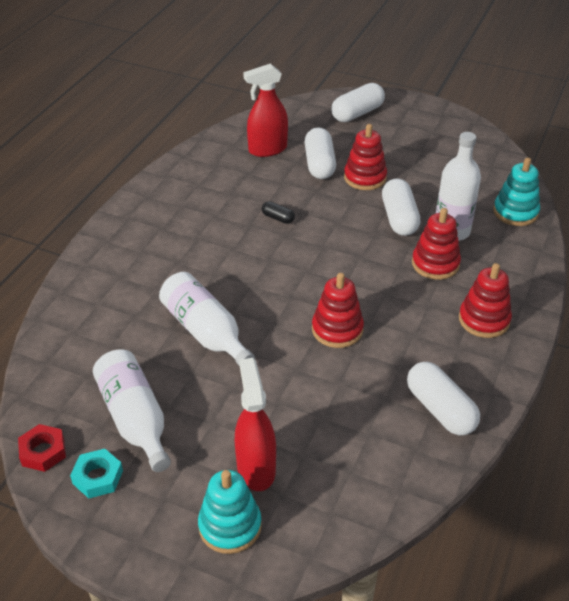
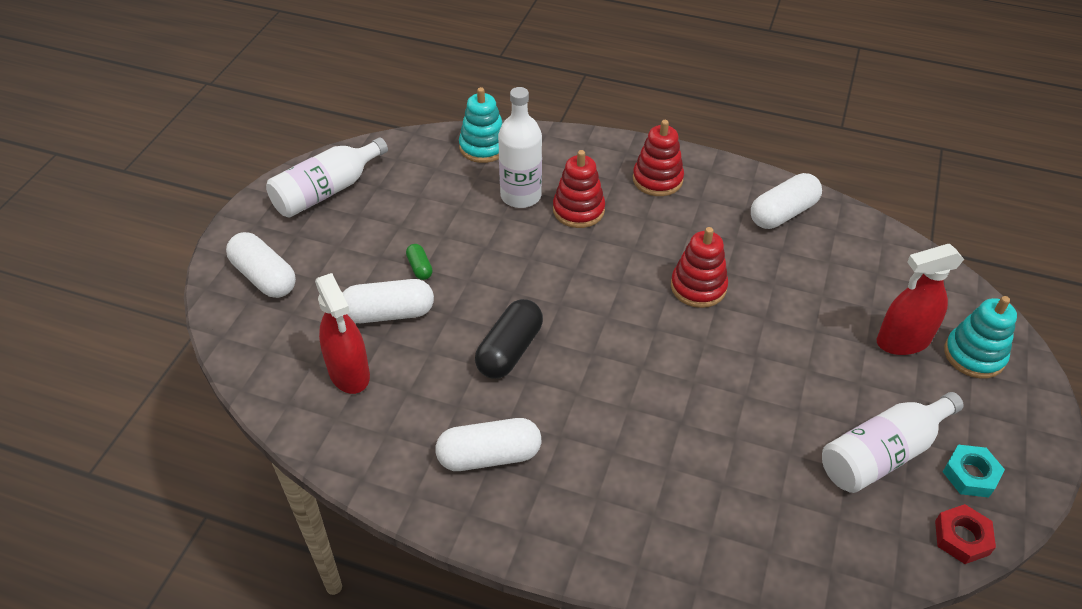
camera: 95 degrees left, 5 degrees up
(205, 332) = (732, 404): white bottle -> white bottle (327, 191)
(278, 218) = (509, 350): black capsule -> black capsule, size x2.00
(365, 178) = (420, 267): red stacking toy -> green capsule
(399, 218) = (501, 237): white capsule -> white capsule (489, 456)

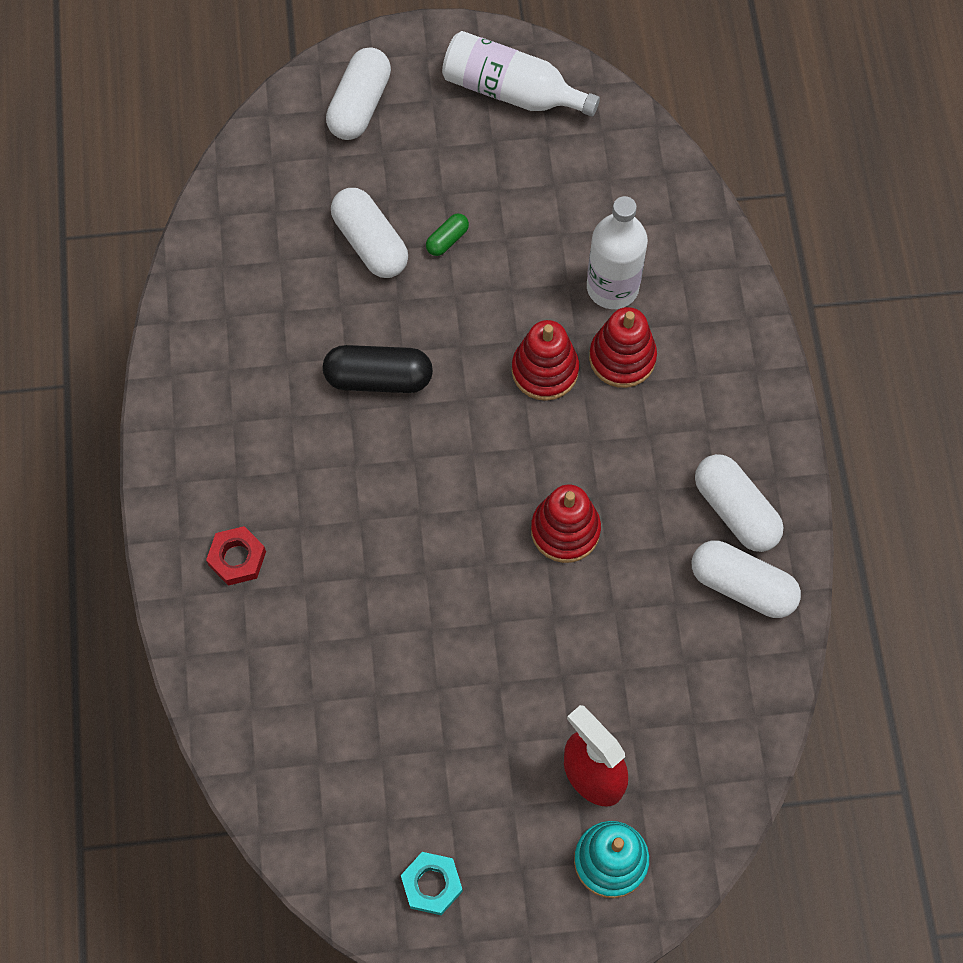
camera: 65 degrees right, 20 degrees up
(349, 373) = (279, 248): red spray bottle -> none
(483, 147) = (674, 210): turquoise stacking toy -> none
(489, 456) = (242, 417): white capsule -> white capsule (735, 510)
(657, 179) = (724, 423): red stacking toy -> red stacking toy (545, 370)
(882, 453) = (418, 788): white bottle -> none
(962, 537) = (347, 889): red nut -> red nut (237, 558)

